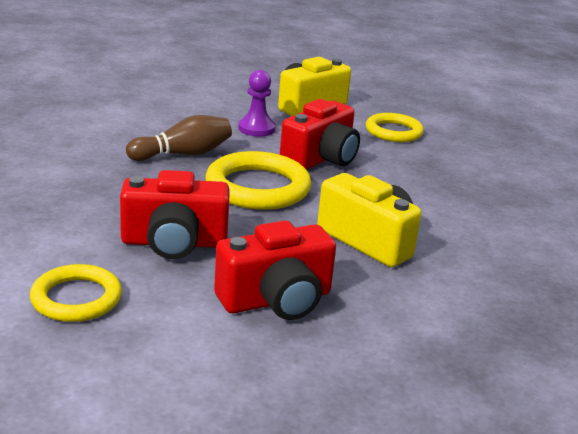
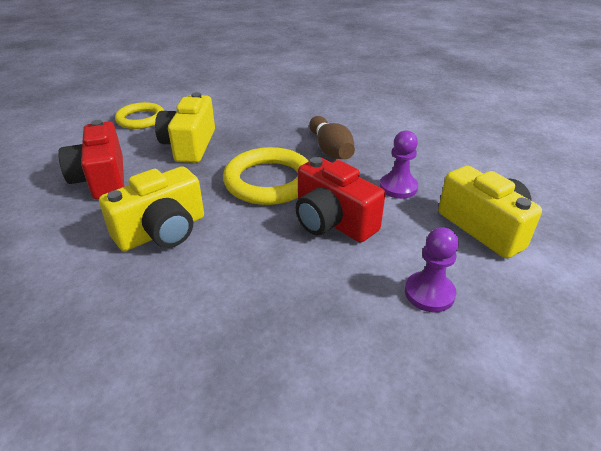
camera: 100 degrees right, 10 degrees up
(174, 243) = (190, 145): red camera -> yellow camera
(393, 131) = (429, 293): yellow ring -> purple pawn

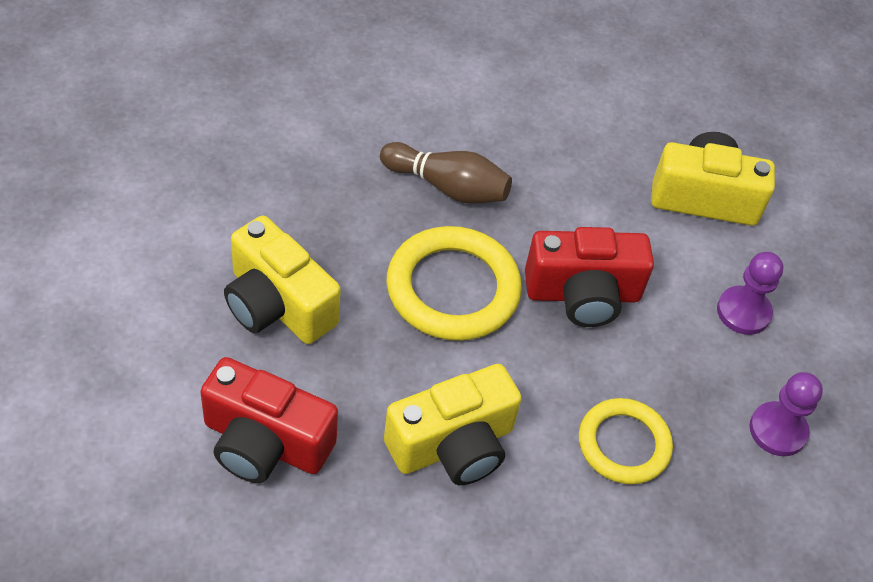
camera: 55 degrees left, 15 degrees up
(141, 119) = (125, 309): yellow ring -> yellow ring (623, 444)
(162, 231) = (453, 445): yellow camera -> yellow camera turned 60 degrees clockwise
(398, 187) = (581, 197): purple pawn -> purple pawn (777, 430)

